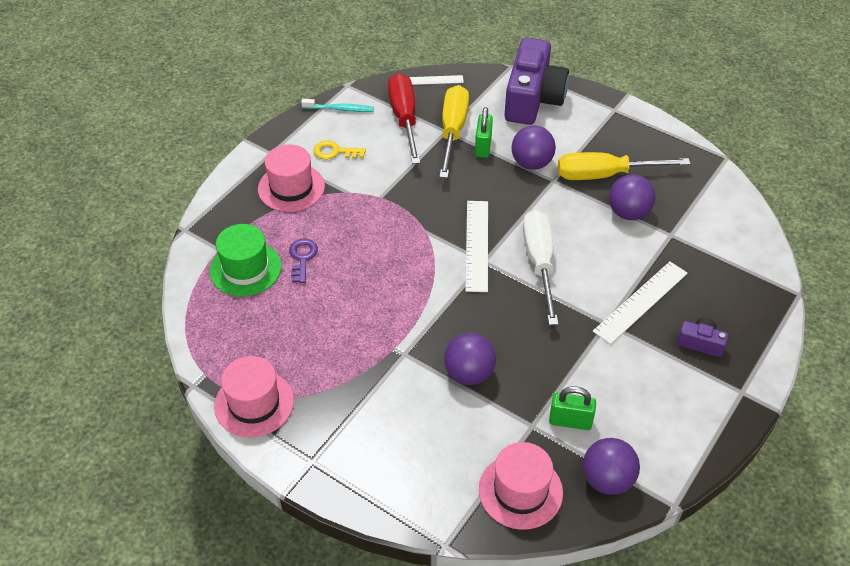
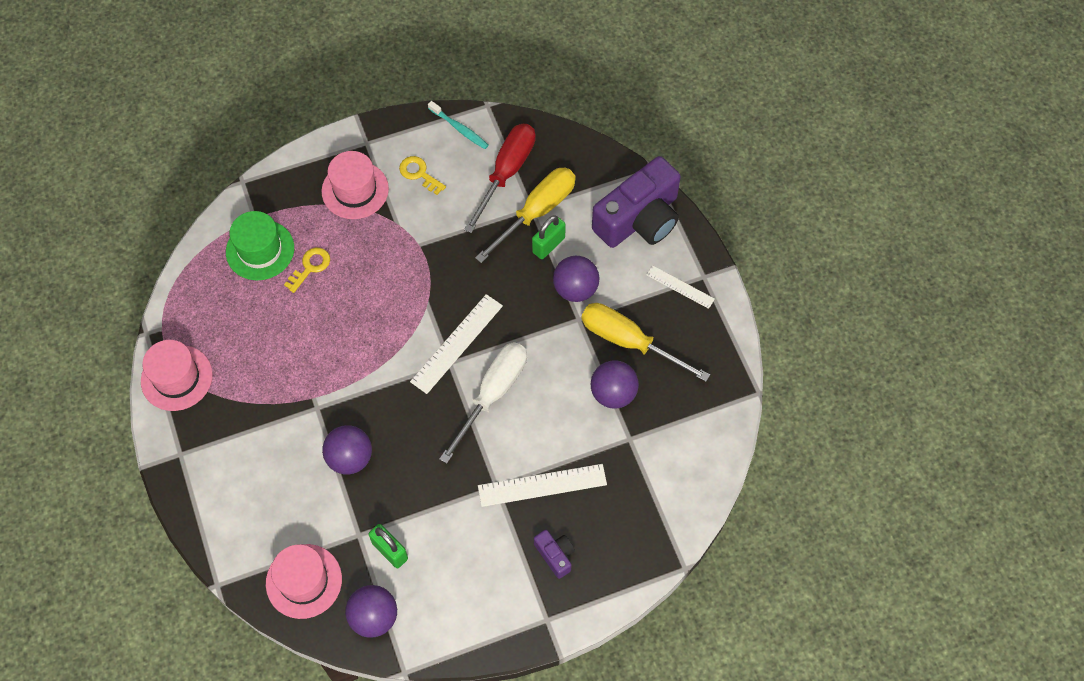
camera: 35 degrees right, 15 degrees up
(302, 258) = (310, 267): purple key -> yellow key
(431, 80) = (566, 143): white ruler -> white ruler (680, 287)

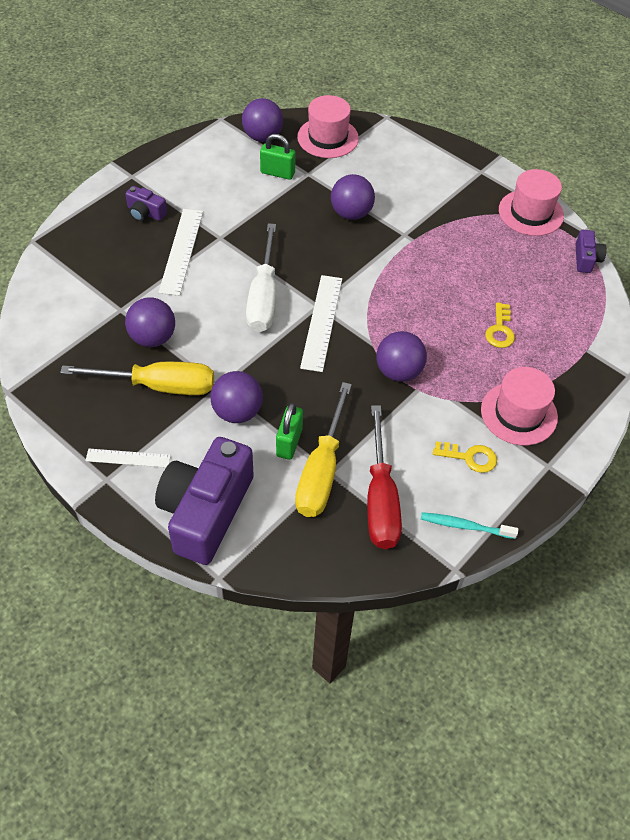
camera: 150 degrees right, 10 degrees down
(173, 303) = (586, 259): none -> purple camera
(260, 250) = (556, 325): green hat -> none
(423, 267) = (398, 371): none -> purple ball
(542, 485) = (181, 251): white ruler -> white ruler turned 45 degrees counterclockwise

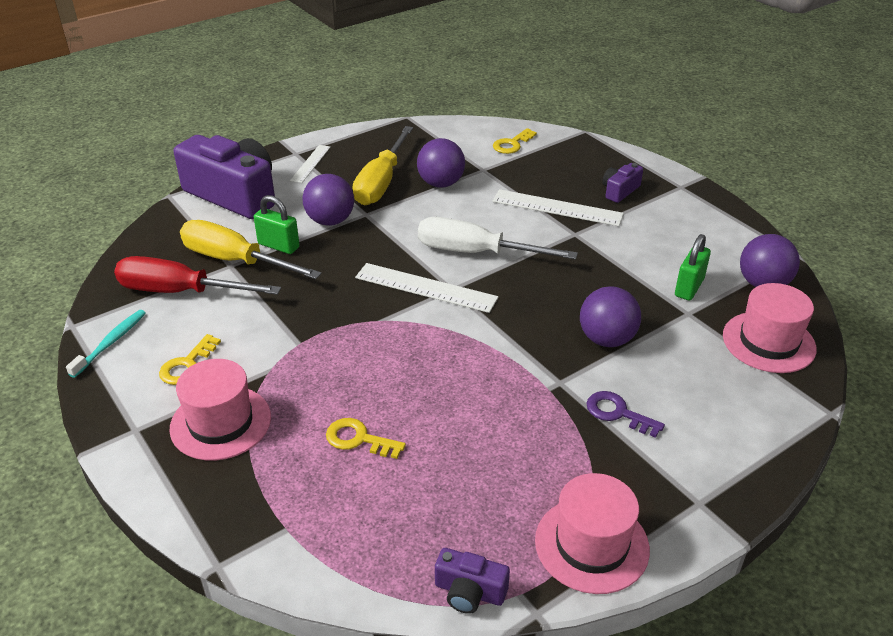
camera: 105 degrees right, 15 degrees down
(66, 293) = (512, 144): none -> yellow key
(398, 371) = (331, 333): purple ball -> none
(423, 205) = (618, 413): none -> purple key

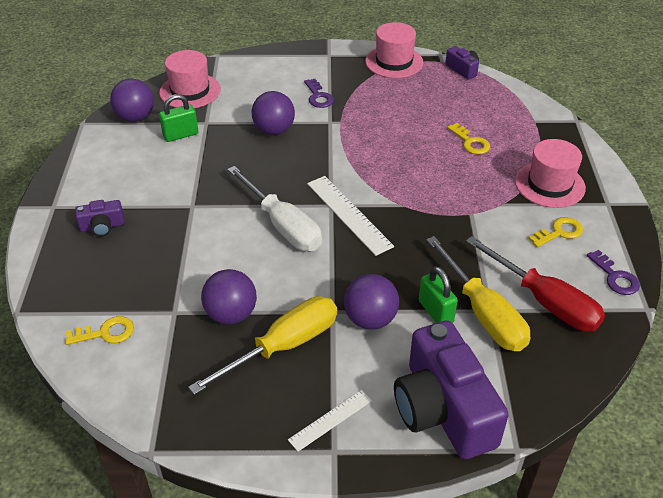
camera: 145 degrees left, 5 degrees up
(111, 343) = (615, 277): turquoise toothbrush -> purple key
(557, 208) = (172, 235): white ruler -> none

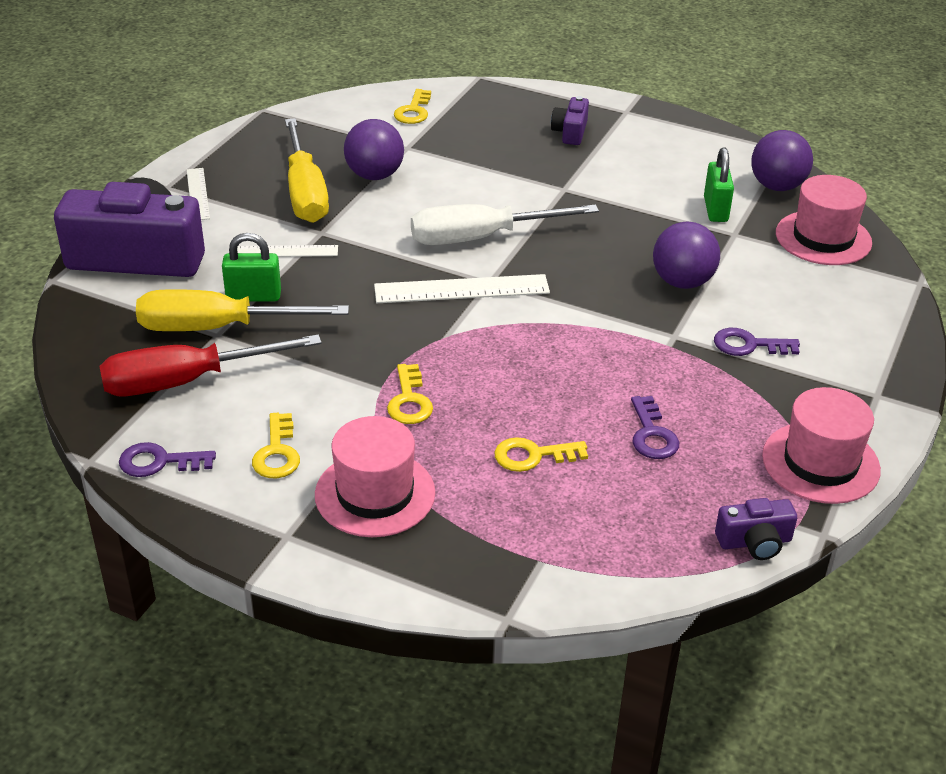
camera: 115 degrees right, 5 degrees down
(370, 319) = (287, 251): purple ball -> white ruler
(419, 110) = (652, 434): none -> purple key
(470, 198) = (409, 400): none -> yellow key

